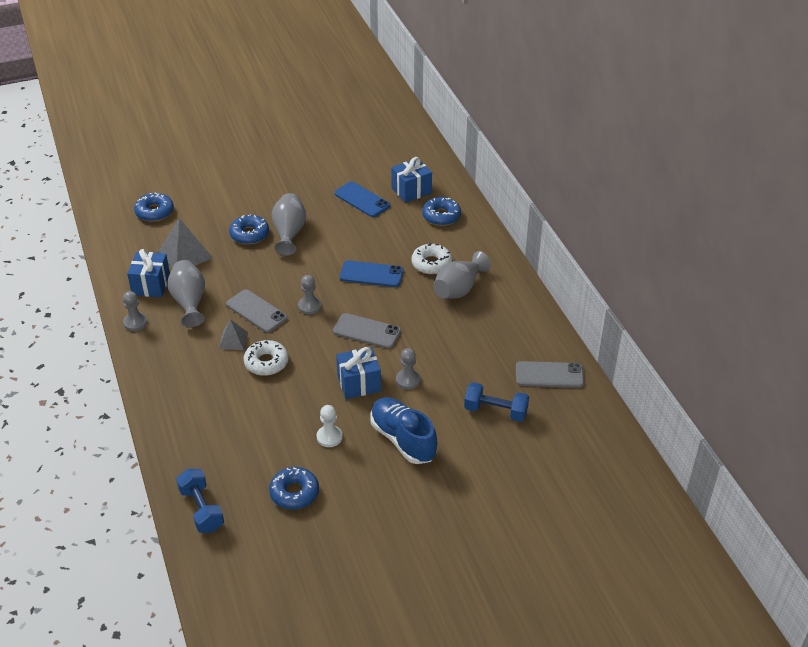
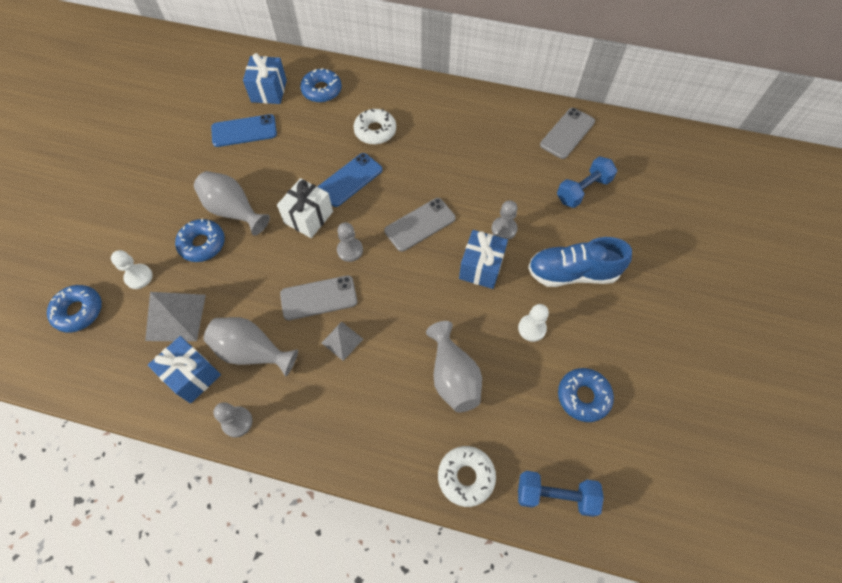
camera: 55 degrees left, 20 degrees up
(200, 221) = (139, 277): none -> white pawn
(266, 362) = (396, 328): white donut -> white donut (466, 477)
(318, 271) = (308, 217): none -> white gift
(459, 289) = (422, 131): grey vase -> grey vase (453, 376)

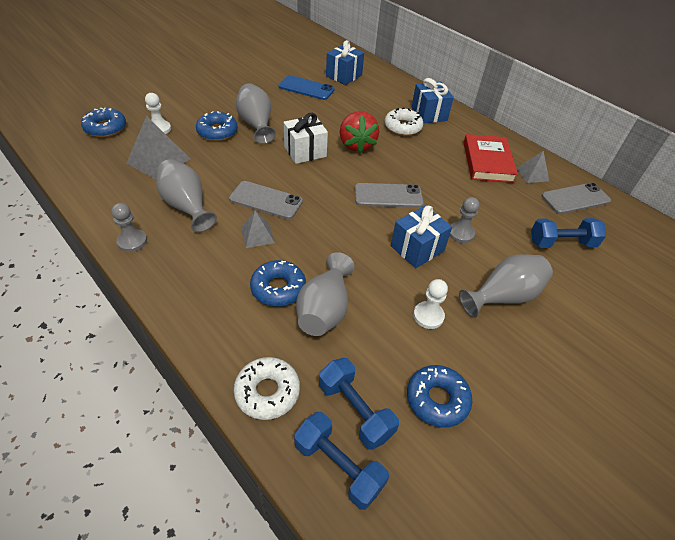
camera: 30 degrees right, 15 degrees down
(192, 375) = (133, 197): blue gift -> blue gift (429, 114)
(322, 90) = (382, 90): blue donut -> blue donut (278, 288)
(350, 180) = (356, 145): blue phone -> red strawberry
(350, 250) = (317, 184): grey pawn -> none
(475, 131) = (487, 162): none -> red book
(519, 124) = (532, 174): none -> grey pyramid
(536, 446) = (355, 410): none -> blue dumbbell
(572, 273) = (503, 296): blue shoe -> grey vase

